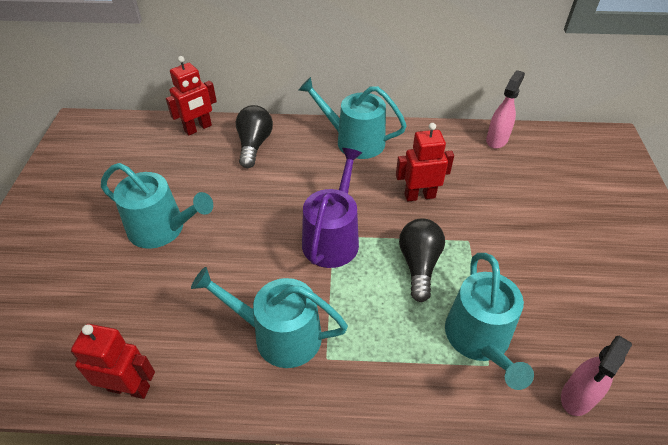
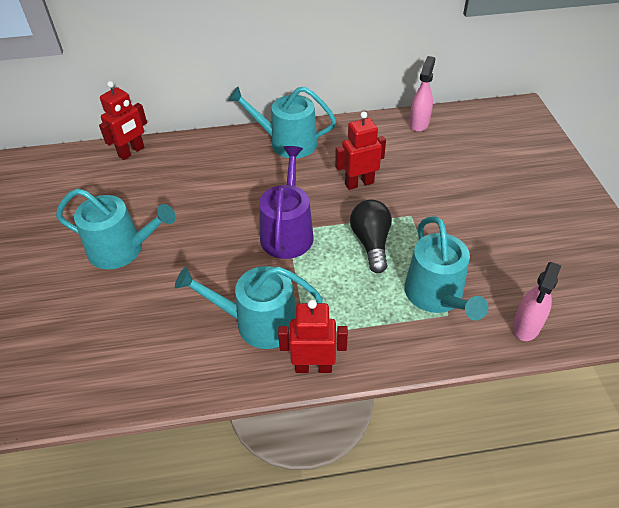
camera: 10 degrees left, 0 degrees up
(129, 388) = (131, 391): red robot -> red robot (313, 367)
(254, 145) = (191, 159): black light bulb -> none

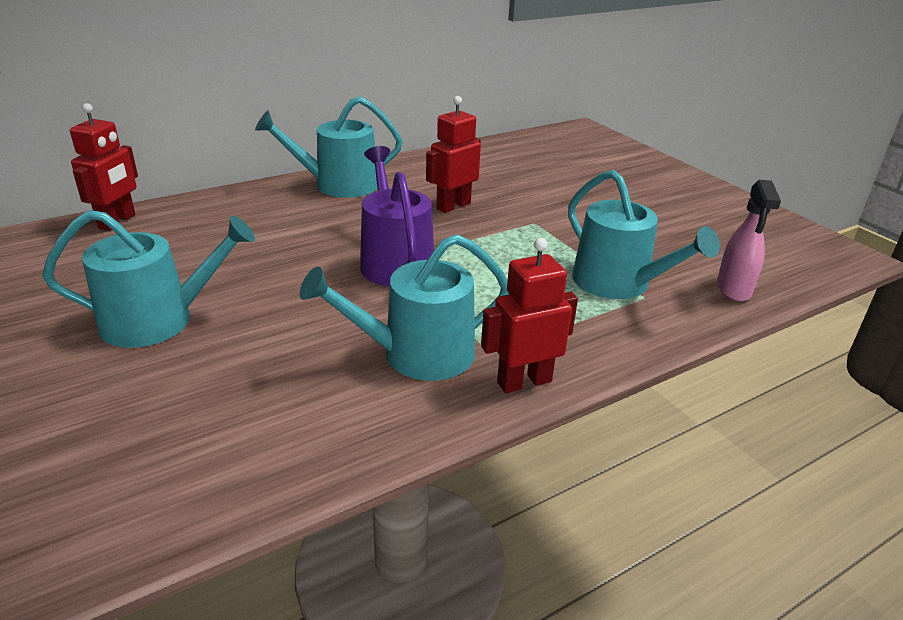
camera: 25 degrees left, 15 degrees down
(371, 243) = (507, 253): black light bulb -> none
(419, 123) = (484, 151): pink spray bottle -> none

